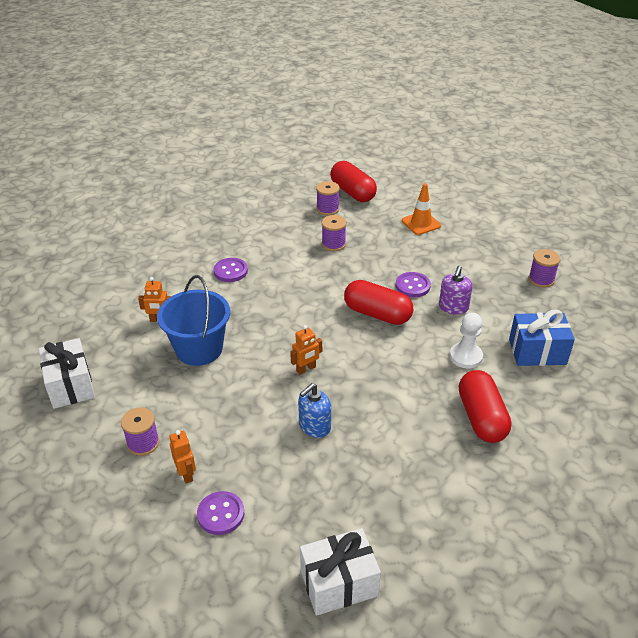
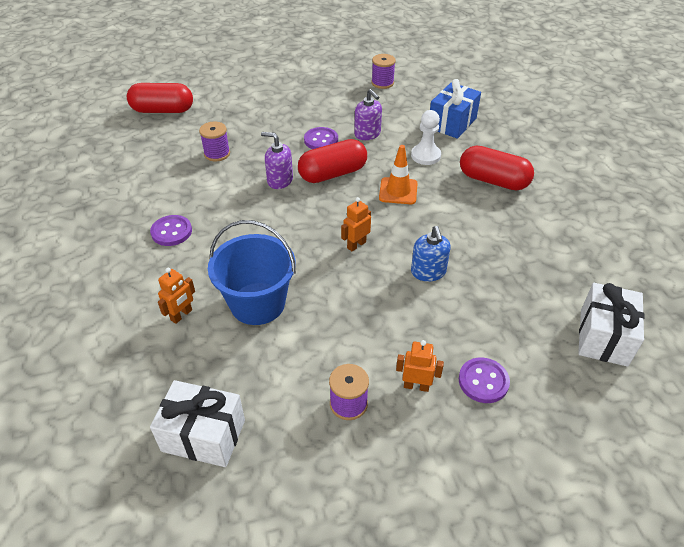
camera: 55 degrees left, 5 degrees up
(306, 369) = (356, 245): orange robot -> orange robot turned 135 degrees counterclockwise
(327, 209) = (165, 134): purple spool -> none
(338, 291) = (280, 180): none -> purple soap dispenser
(421, 223) = (252, 99): orange traffic cone -> orange traffic cone (398, 191)

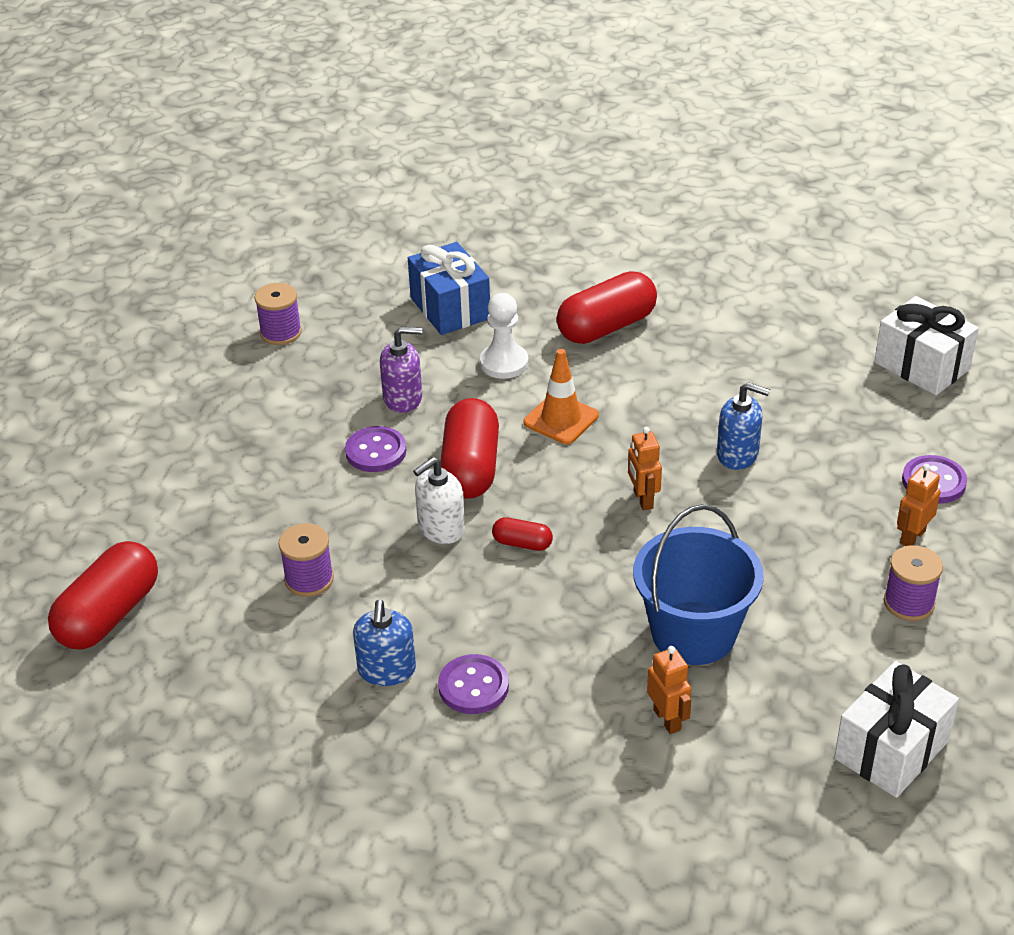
camera: 60 degrees left, 5 degrees down
(168, 199) = (387, 670): none -> blue soap dispenser
(280, 180) = (441, 528): purple soap dispenser -> white soap dispenser
(287, 212) = (522, 543): none -> red capsule

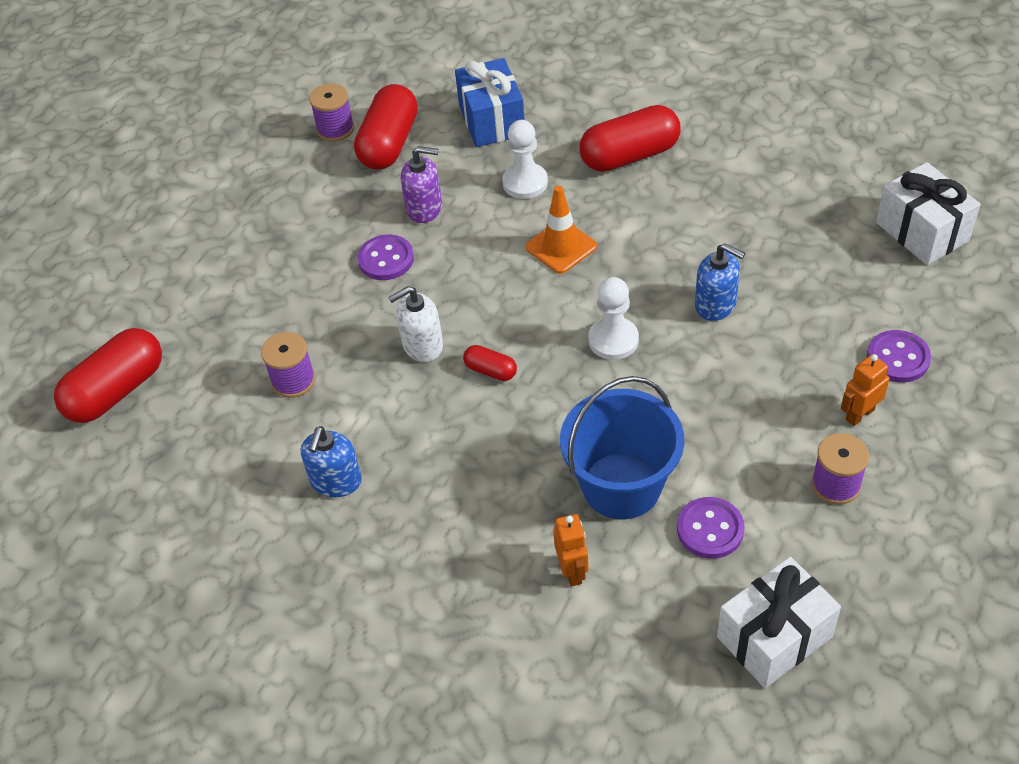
camera: 15 degrees right, 10 degrees up
(470, 468) = (465, 287): red capsule -> red capsule (389, 143)
(473, 686) = (407, 509): purple button -> purple button (710, 529)
(643, 499) = (613, 340): orange robot -> white pawn

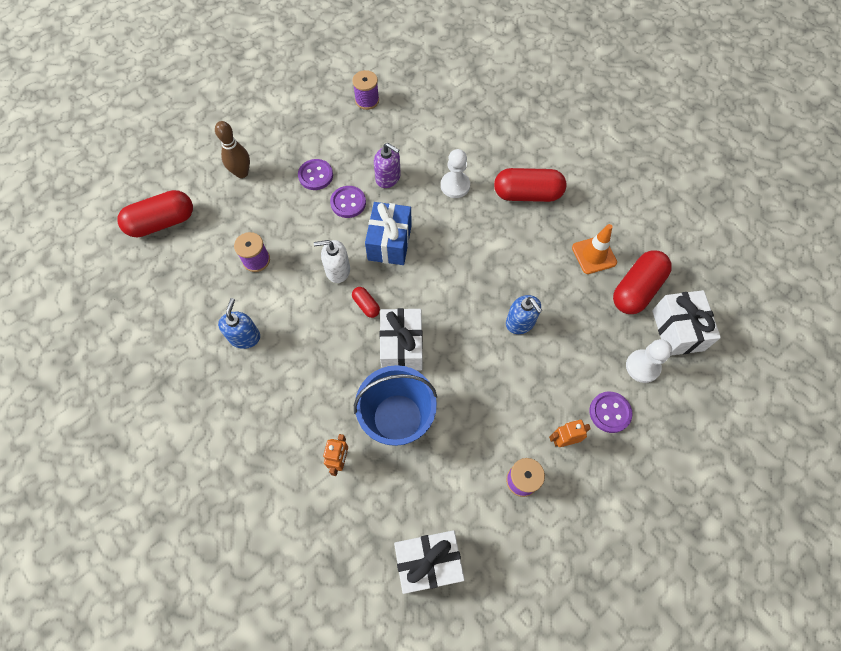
camera: 20 degrees right, 15 degrees up
(203, 283) = (242, 173): none -> brown bowling pin
(336, 481) = (244, 337): blue soap dispenser -> blue soap dispenser turned 150 degrees clockwise
(389, 143) = (392, 124): red capsule -> red capsule (636, 289)
(492, 120) = (459, 133): blue gift -> blue gift (389, 242)
(561, 247) = (451, 240): orange traffic cone -> orange traffic cone (594, 255)
(572, 399) = (402, 346): none -> white gift
(613, 340) = (446, 318): white pawn -> white pawn (642, 366)
(710, 529) = (431, 473): purple button -> purple button (315, 175)

